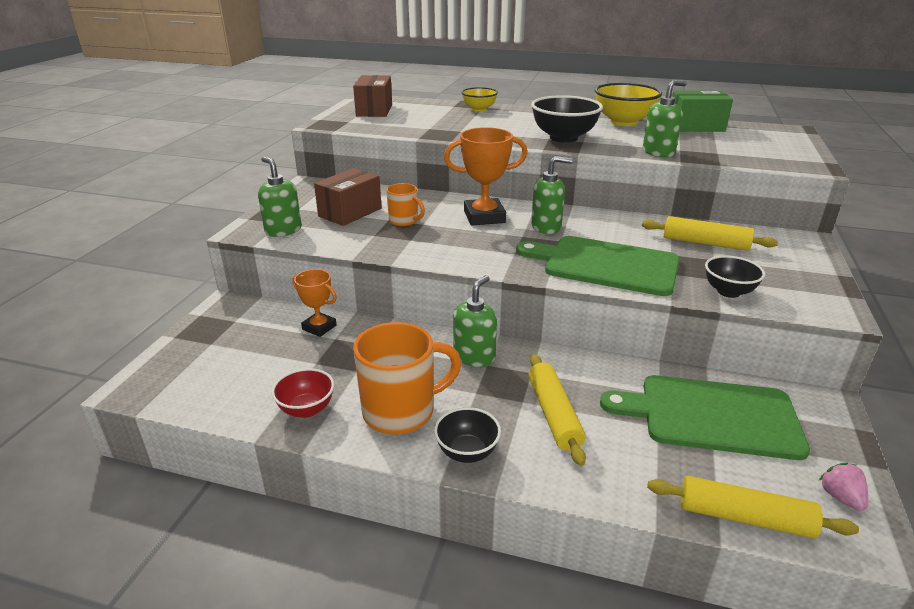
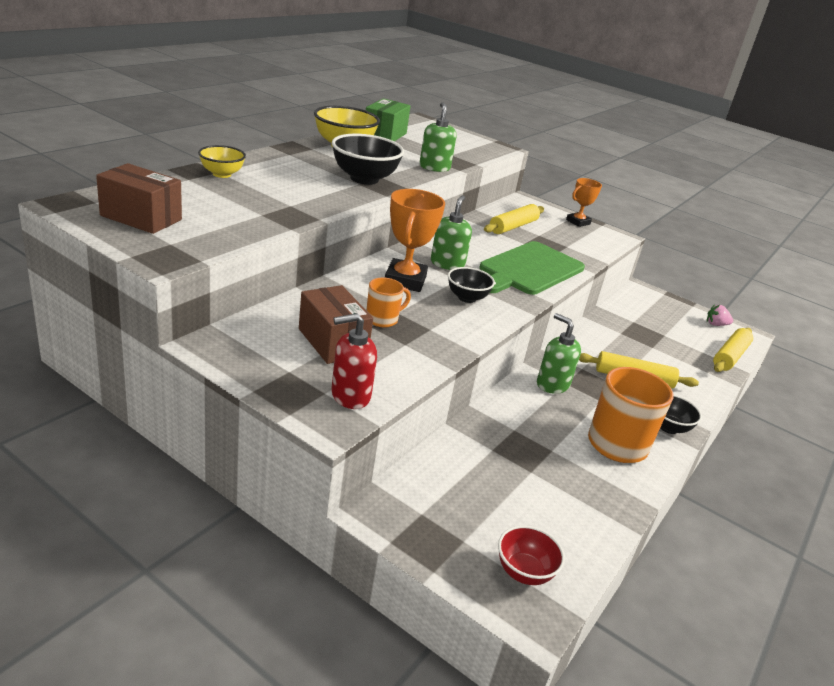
camera: 75 degrees left, 0 degrees up
(283, 230) = (350, 396): green soap dispenser -> red soap dispenser
(306, 409) = (602, 493): red bowl -> red bowl (524, 572)
(319, 327) = (467, 454): orange trophy -> orange trophy (578, 222)
(712, 416) = (646, 326): green cutting board -> none
(728, 292) = (585, 250): black bowl -> black bowl (467, 298)

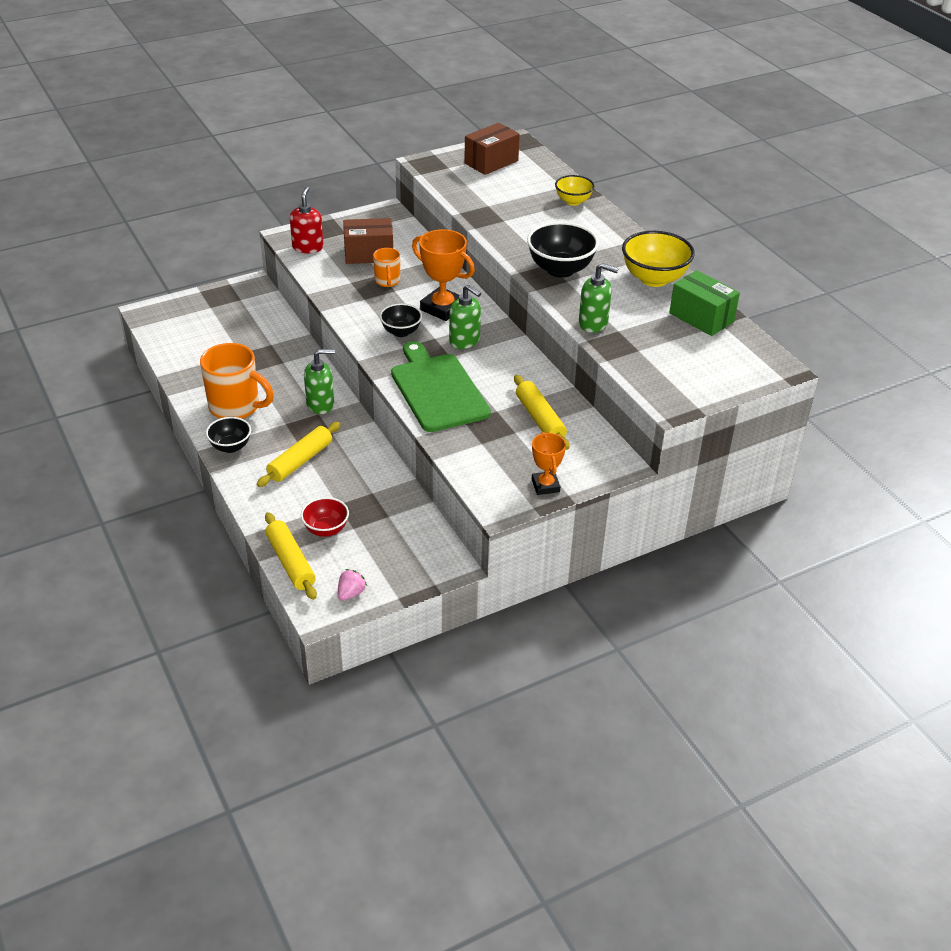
camera: 120 degrees right, 10 degrees up
(524, 572) = (173, 320): red bowl -> red bowl (326, 529)

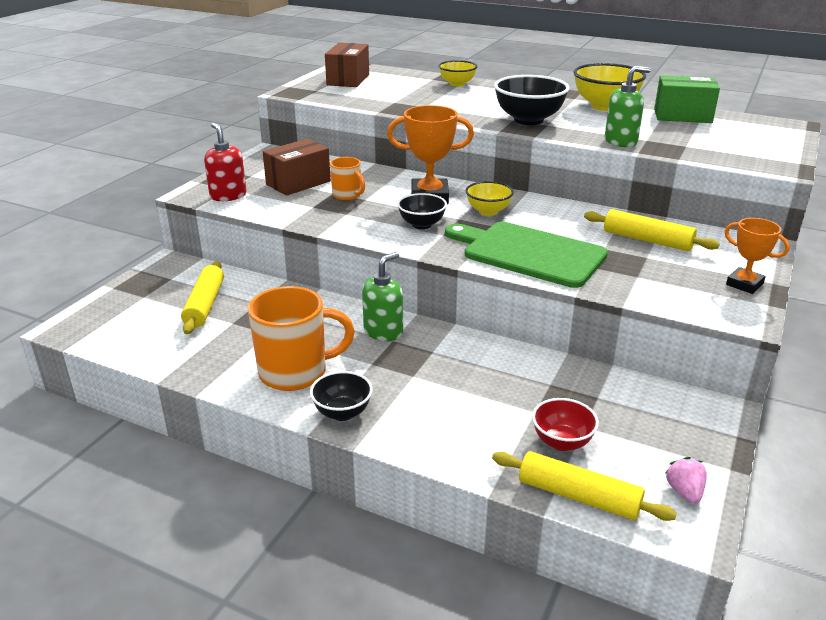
camera: 35 degrees left, 10 degrees down
(300, 461) = (437, 390): yellow rolling pin -> yellow rolling pin (204, 305)
(465, 341) = (488, 211): green soap dispenser -> yellow bowl

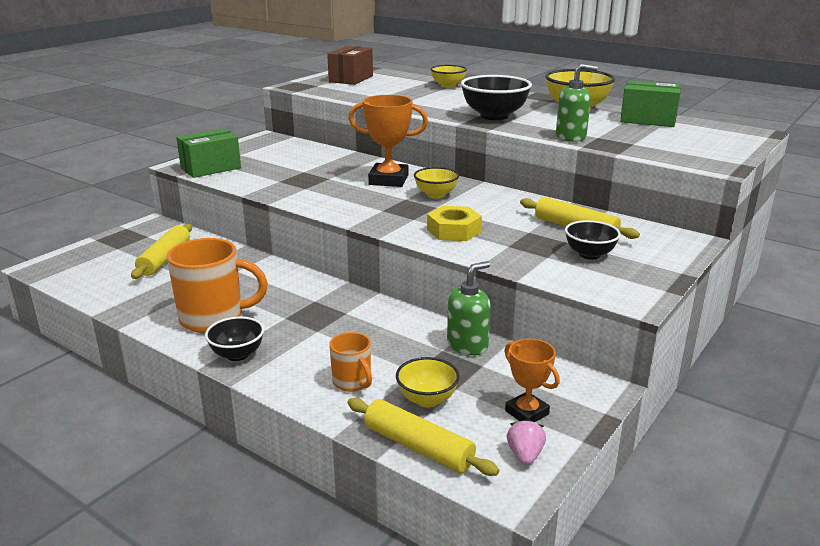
camera: 10 degrees right, 5 degrees down
(228, 196) = (211, 168): red soap dispenser -> green box
(298, 183) = (277, 162): brown box -> none
(347, 195) = (315, 174): orange mug -> orange mug (352, 382)
(383, 331) = (310, 293): green soap dispenser -> green soap dispenser (467, 345)
(422, 225) = (367, 201): black bowl -> black bowl (589, 254)
(529, 253) = (454, 230): green cutting board -> yellow nut
(562, 442) = (427, 399): red bowl -> yellow bowl
(744, 284) = (651, 271): orange trophy -> orange trophy (527, 412)

